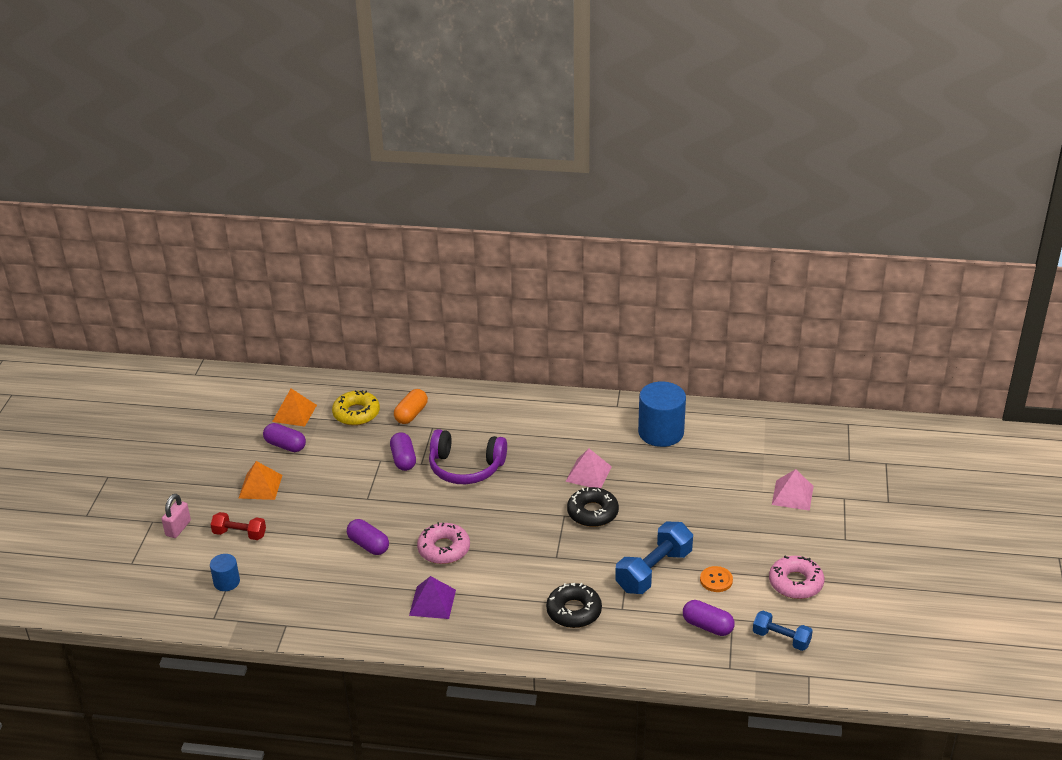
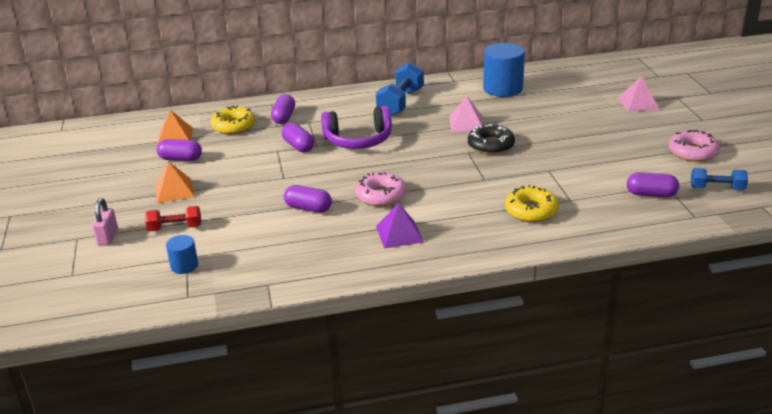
camera: 20 degrees left, 5 degrees down
(411, 414) = (284, 117): orange capsule -> purple capsule
(574, 611) = (531, 211): black donut -> yellow donut
(654, 571) = (574, 170): blue dumbbell -> blue dumbbell (400, 102)
(716, 580) = (629, 164): orange button -> none

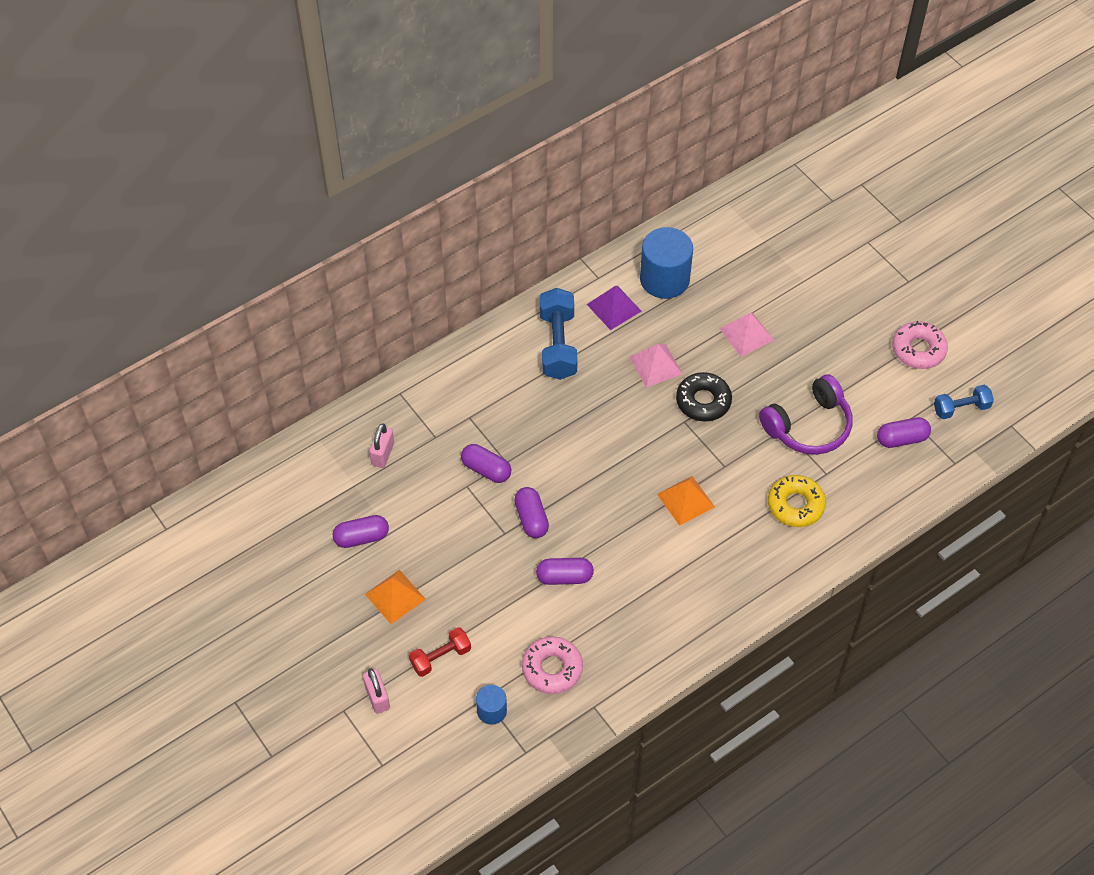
camera: 25 degrees left, 25 degrees up
(175, 137) = (324, 497): orange pyramid -> orange pyramid (685, 500)
(233, 126) = (382, 454): yellow donut -> pink padlock
(284, 117) = (433, 417): purple capsule -> purple capsule (531, 518)
(358, 140) = (549, 436): purple headphones -> purple headphones (808, 426)
(381, 195) = (630, 530): pink donut -> pink donut (552, 668)
(399, 234) = (682, 587): purple pyramid -> purple pyramid (614, 307)
(638, 103) = (829, 267): pink pyramid -> pink pyramid (746, 334)

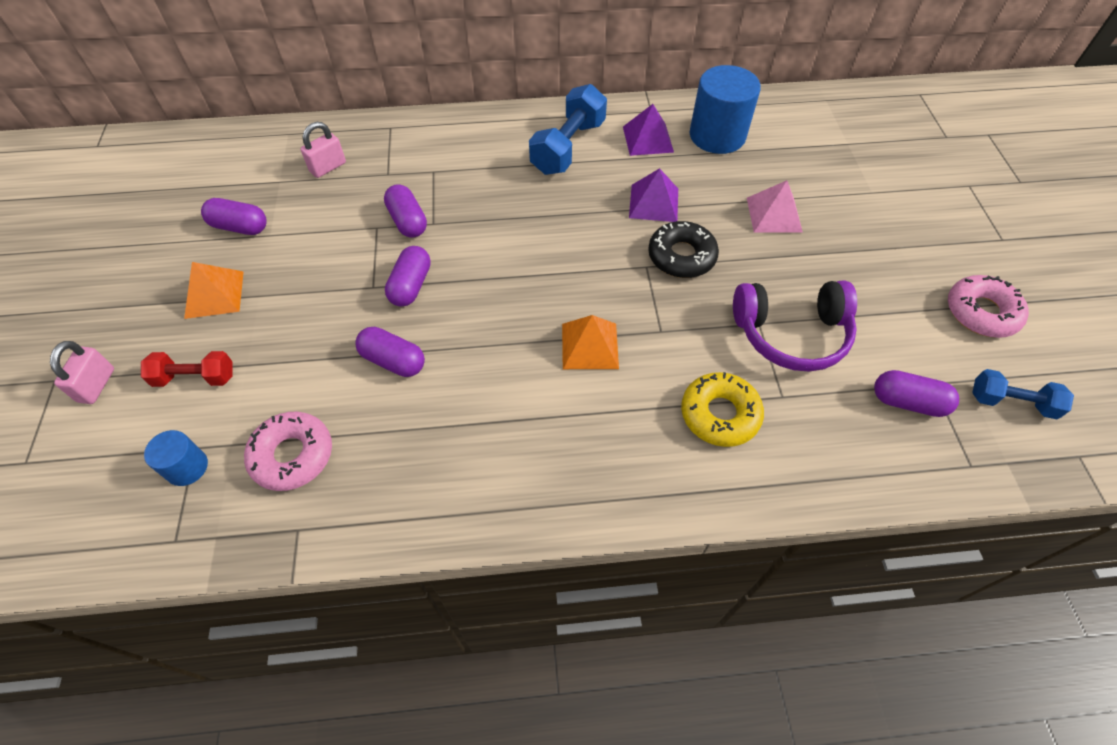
camera: 30 degrees right, 0 degrees up
(655, 365) = (653, 203): pink pyramid -> purple pyramid

